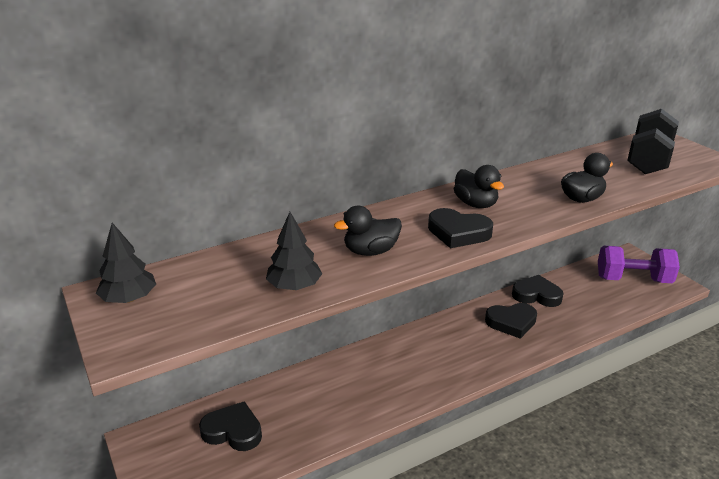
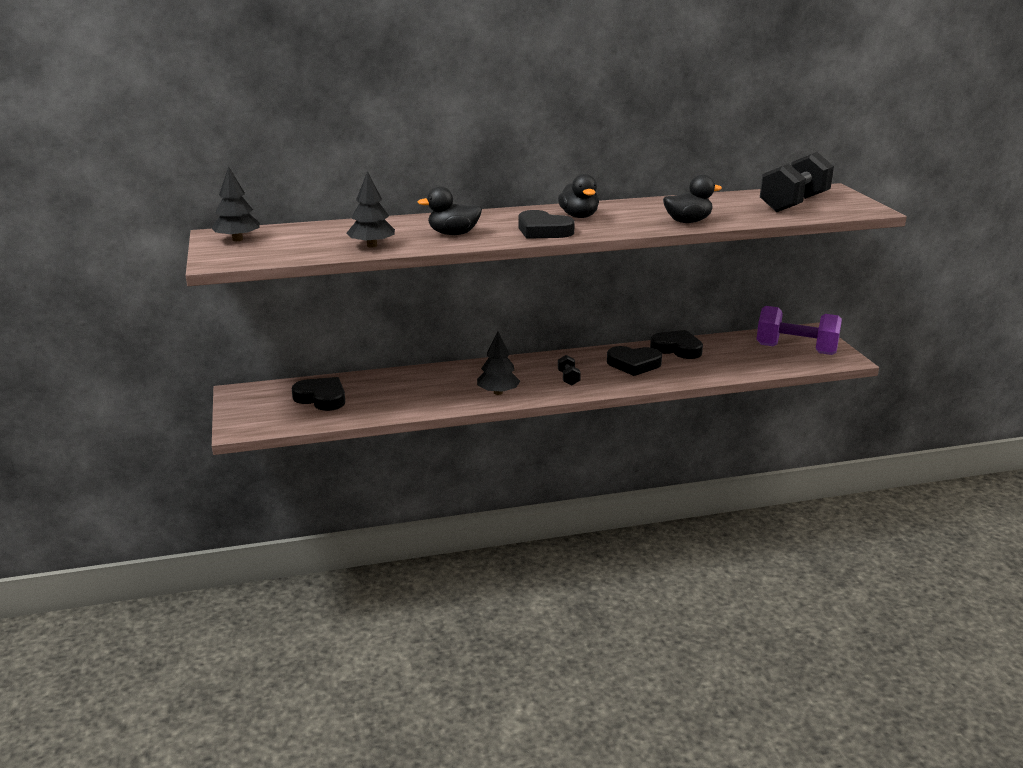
camera: 15 degrees right, 5 degrees down
(409, 386) = (498, 392): none -> black tree
(464, 353) = (568, 378): none -> black dumbbell

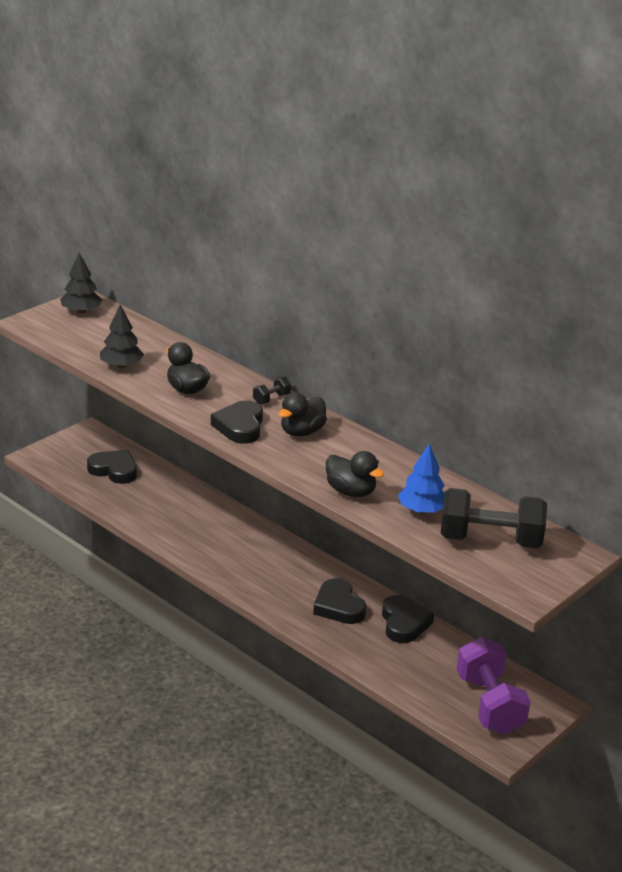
camera: 55 degrees right, 5 degrees up
(321, 398) = (114, 470): black heart -> black heart turned 60 degrees counterclockwise
(498, 392) = (204, 550): black tree -> none
(568, 378) = (270, 578): black dumbbell -> black dumbbell (271, 399)
(735, 210) = (422, 510): none -> blue tree

